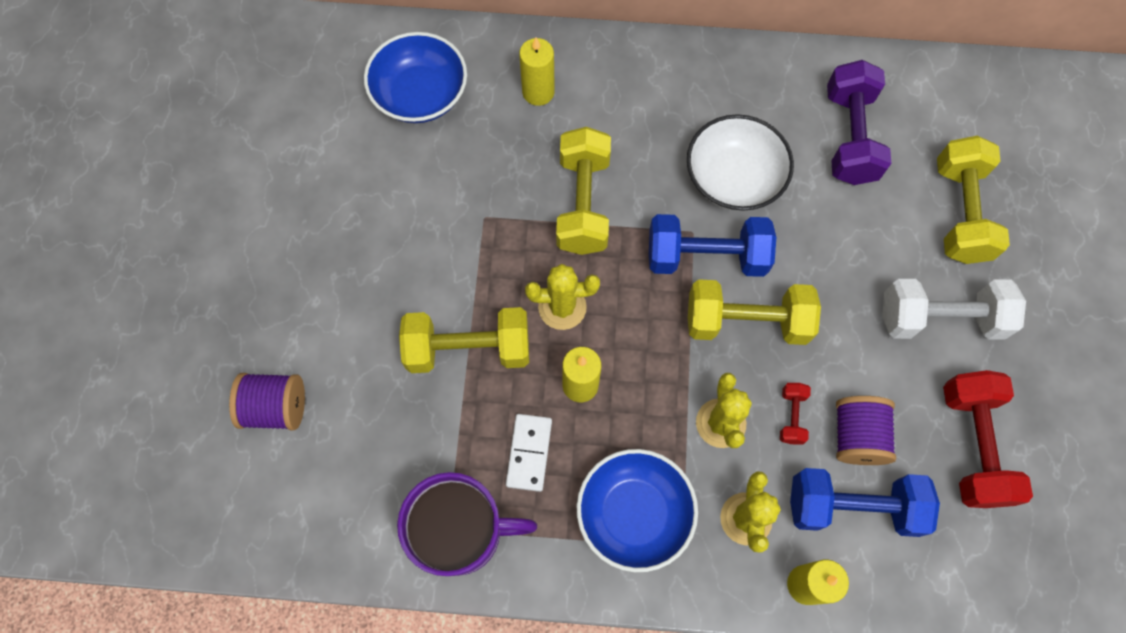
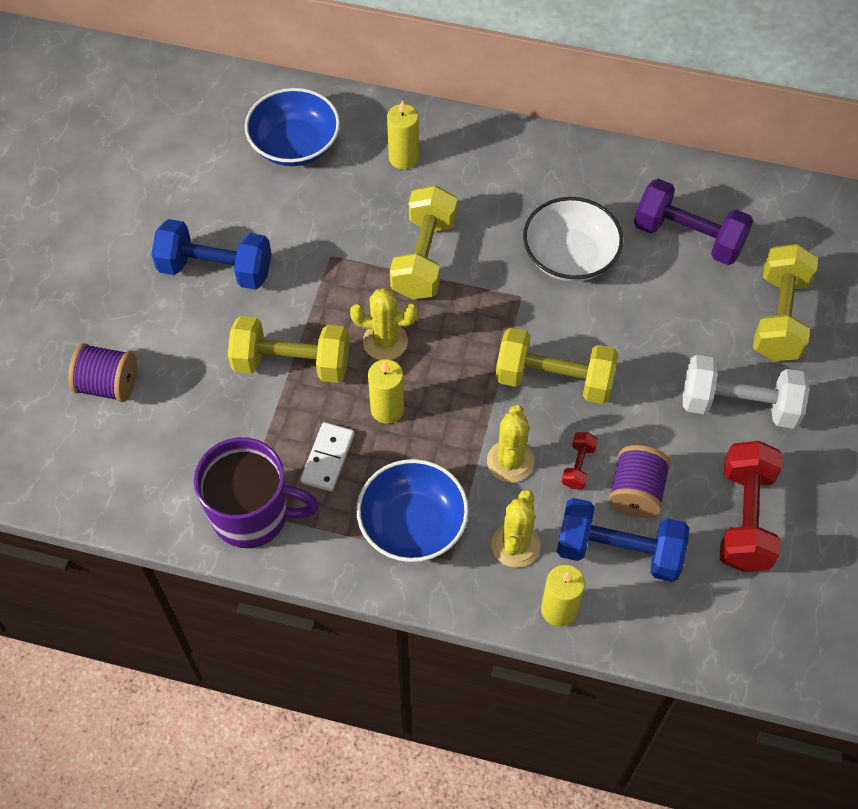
camera: 10 degrees right, 10 degrees down
(706, 256) = (528, 319): blue dumbbell -> blue dumbbell (215, 269)
(849, 137) = (688, 237): purple dumbbell -> purple dumbbell turned 75 degrees counterclockwise

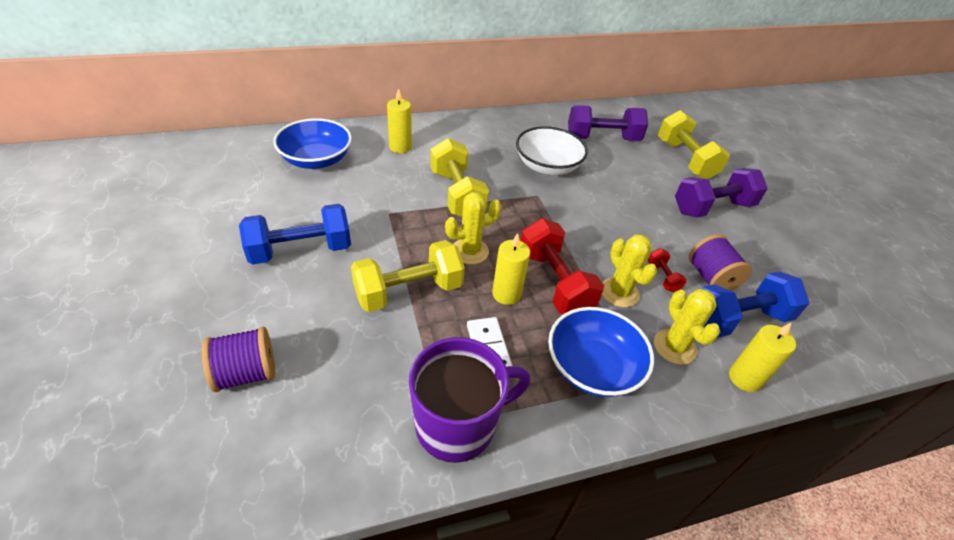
camera: 35 degrees left, 15 degrees down
(554, 380) = (600, 233): yellow dumbbell -> none
(739, 405) = (712, 208): white dumbbell -> purple dumbbell
(745, 518) = (781, 265): red dumbbell -> red dumbbell (554, 282)

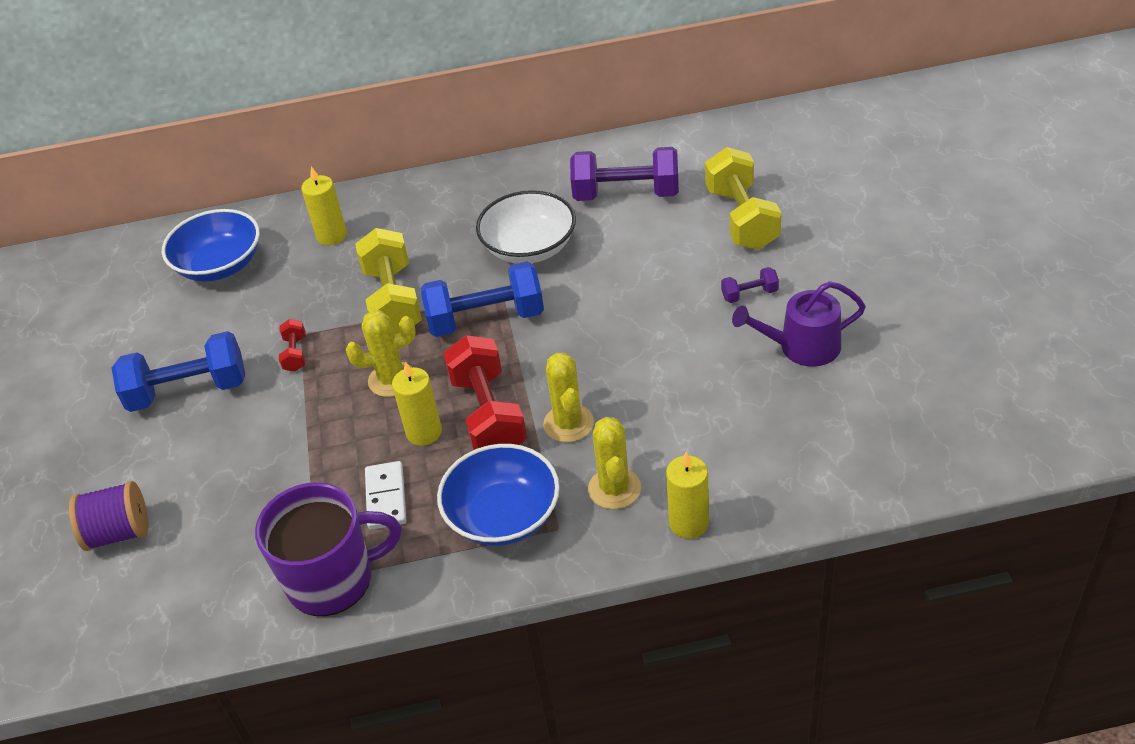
camera: 15 degrees right, 0 degrees up
(408, 291) = (307, 435): yellow dumbbell -> none
(662, 277) = (635, 400): red dumbbell -> red dumbbell (295, 354)
(711, 278) = (701, 398): purple spool -> none
(712, 208) = (749, 294): purple dumbbell -> purple dumbbell, size x0.46
(738, 319) = (714, 451): blue dumbbell -> blue dumbbell (486, 319)
(765, 245) = (802, 347): none -> purple watering can

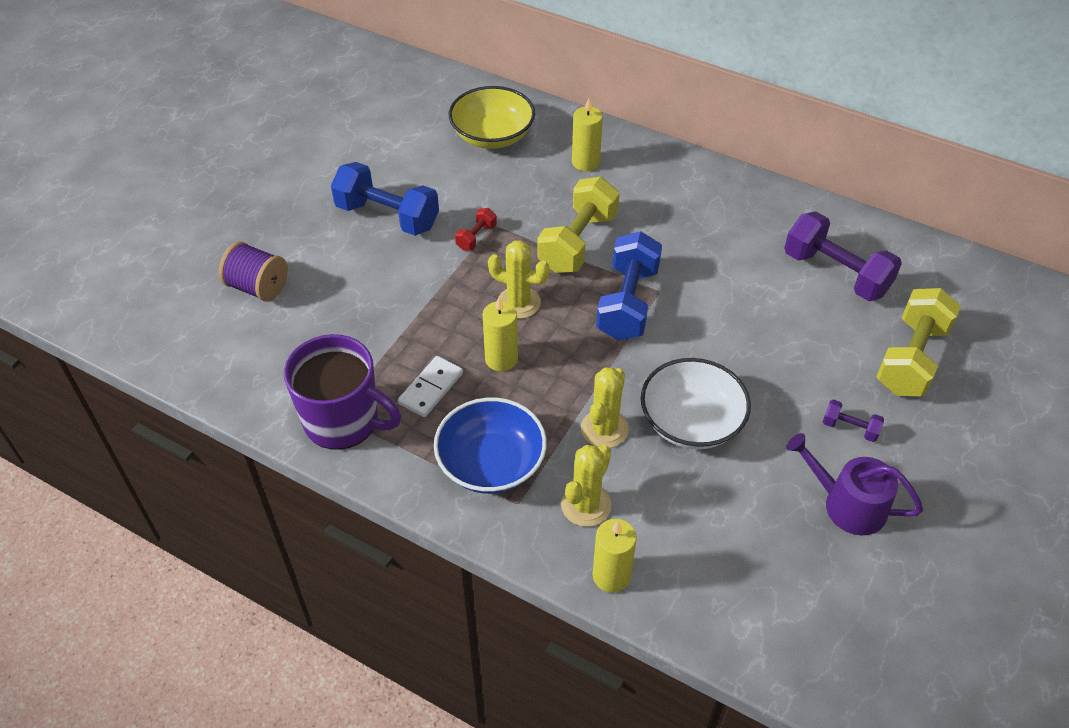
camera: 35 degrees right, 5 degrees up
(220, 265) = (492, 135): blue bowl -> yellow bowl
(486, 319) = (627, 303): blue dumbbell -> blue dumbbell turned 75 degrees clockwise
(488, 415) = (556, 379): red dumbbell -> none
(529, 248) = (715, 267): white bowl -> white bowl (691, 422)

